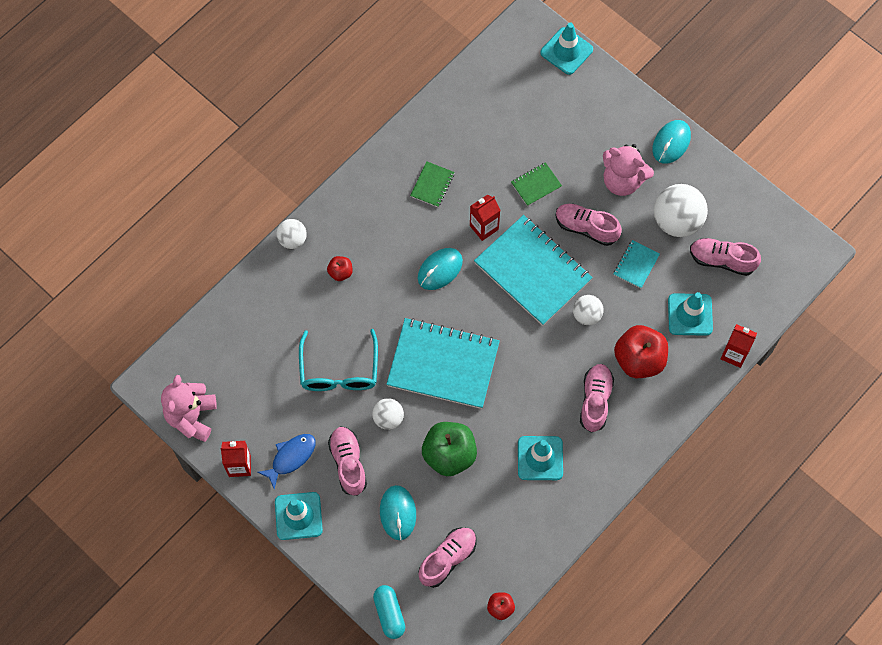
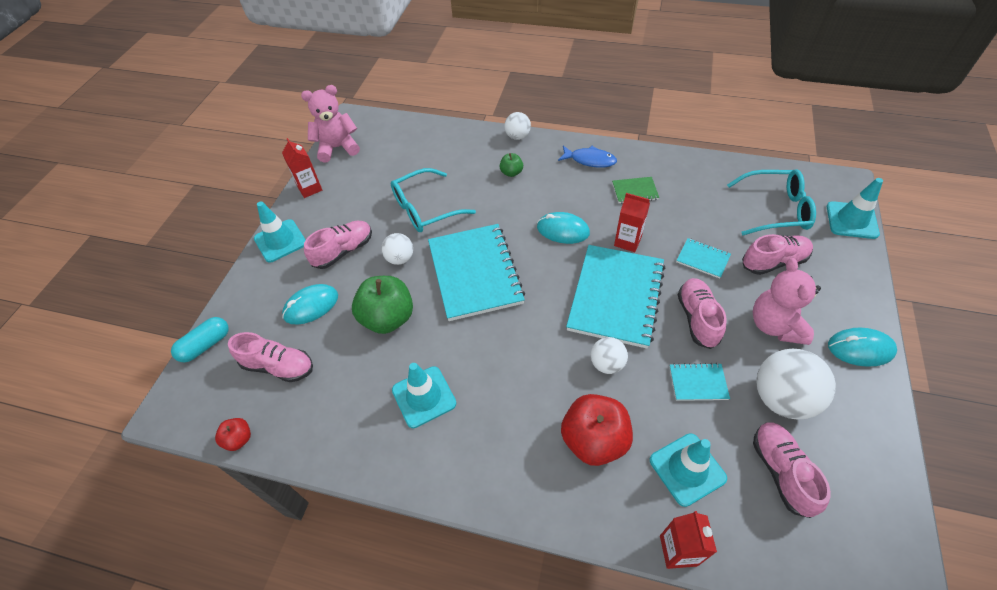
camera: 65 degrees right, 15 degrees down
(291, 457) = (331, 214): blue fish -> blue fish (590, 160)
(340, 272) = (511, 173): red apple -> green apple
(522, 95) = (775, 209): none -> turquoise glasses
(536, 185) = (702, 259): green notebook -> turquoise notebook
(595, 400) = (518, 418): pink shoe -> pink shoe (773, 262)

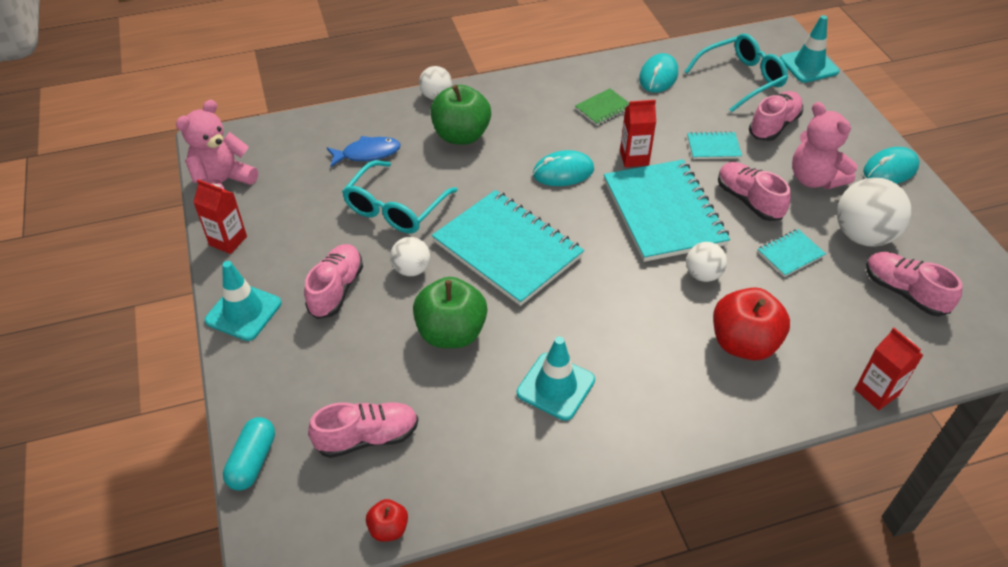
camera: 35 degrees left, 5 degrees down
(311, 306) = (349, 361): turquoise mouse -> turquoise mouse (658, 76)
(511, 173) = (461, 135): green apple -> green apple, size x2.05
(590, 160) = (534, 94): blue fish -> blue fish (367, 153)
(687, 469) = (835, 327): turquoise traffic cone -> none

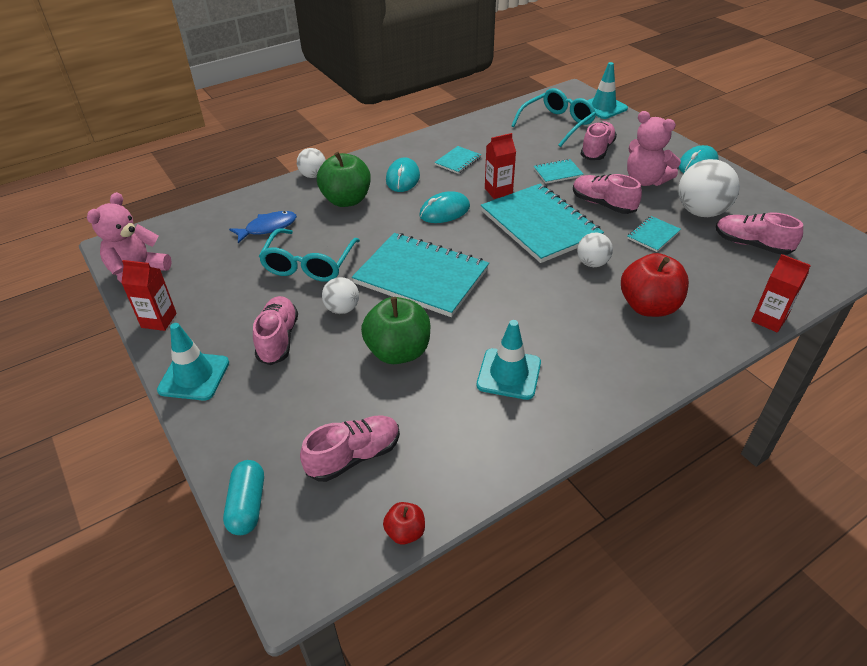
camera: 15 degrees left, 5 degrees down
(603, 108) = (458, 161): green notebook -> turquoise notebook
(658, 76) = (492, 132): turquoise mouse -> turquoise mouse (402, 178)

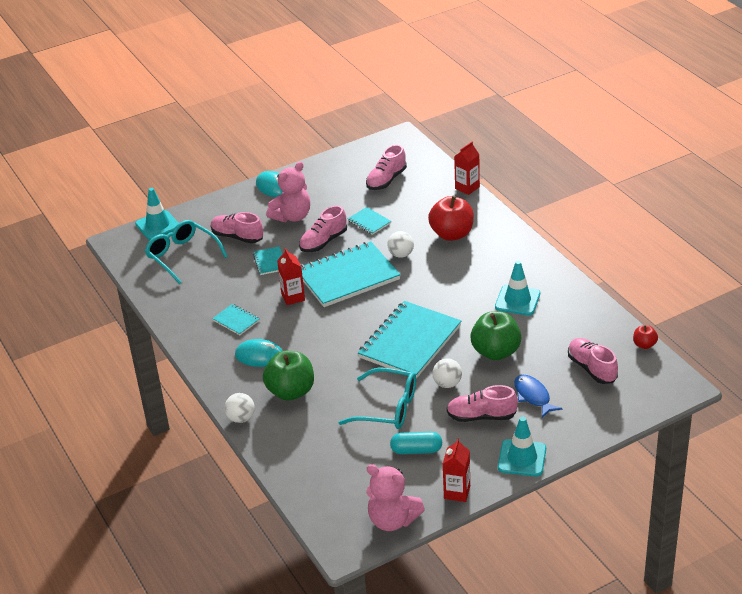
camera: 85 degrees left, 5 degrees down
(247, 505) = (633, 413): turquoise capsule -> turquoise capsule (416, 450)
(268, 228) = (329, 441): blue fish -> blue fish (533, 396)
(444, 211) = (319, 329): turquoise mouse -> none
(701, 212) = (342, 196): white ball -> none

